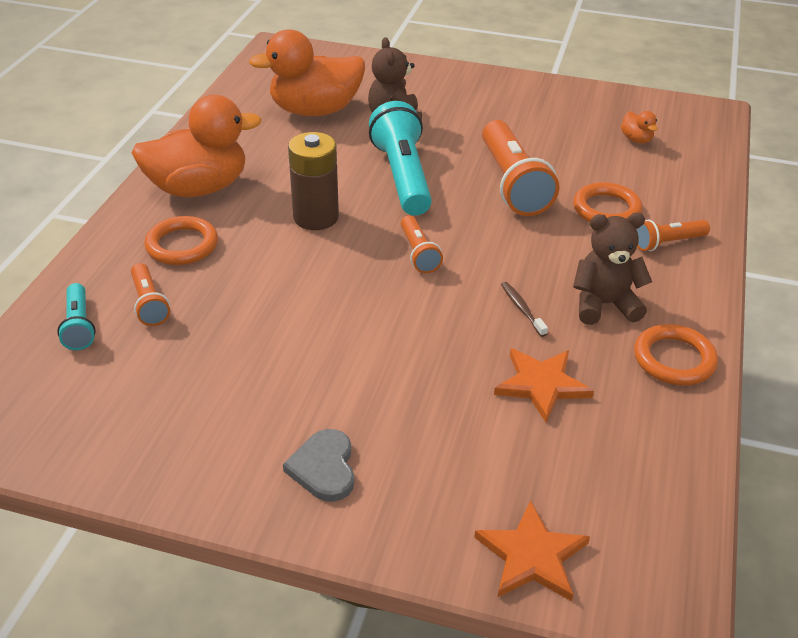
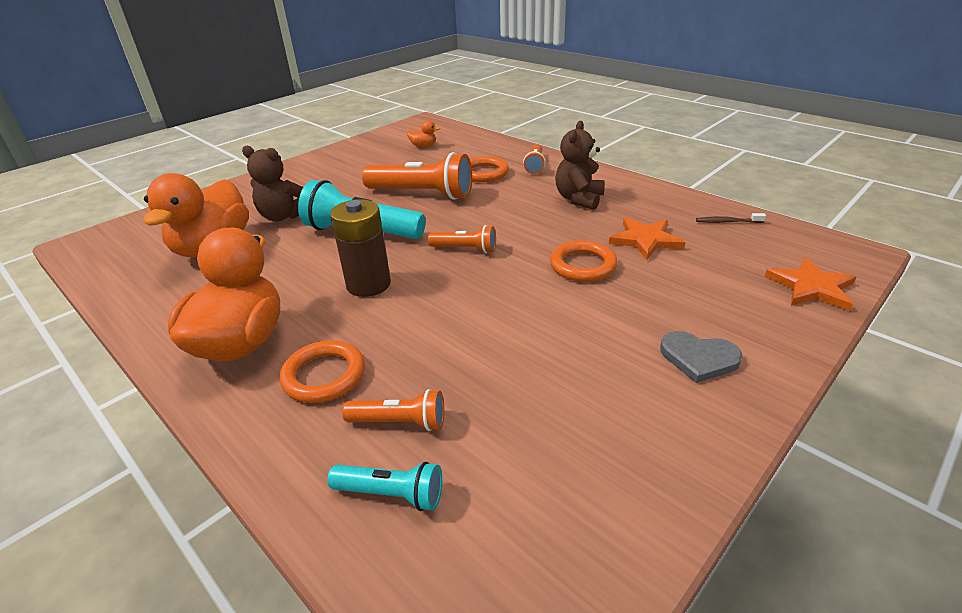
camera: 60 degrees left, 5 degrees down
(522, 309) = (562, 226): brown toothbrush -> brown toothbrush (727, 222)
(674, 359) = (644, 193): orange ring -> orange ring (583, 265)

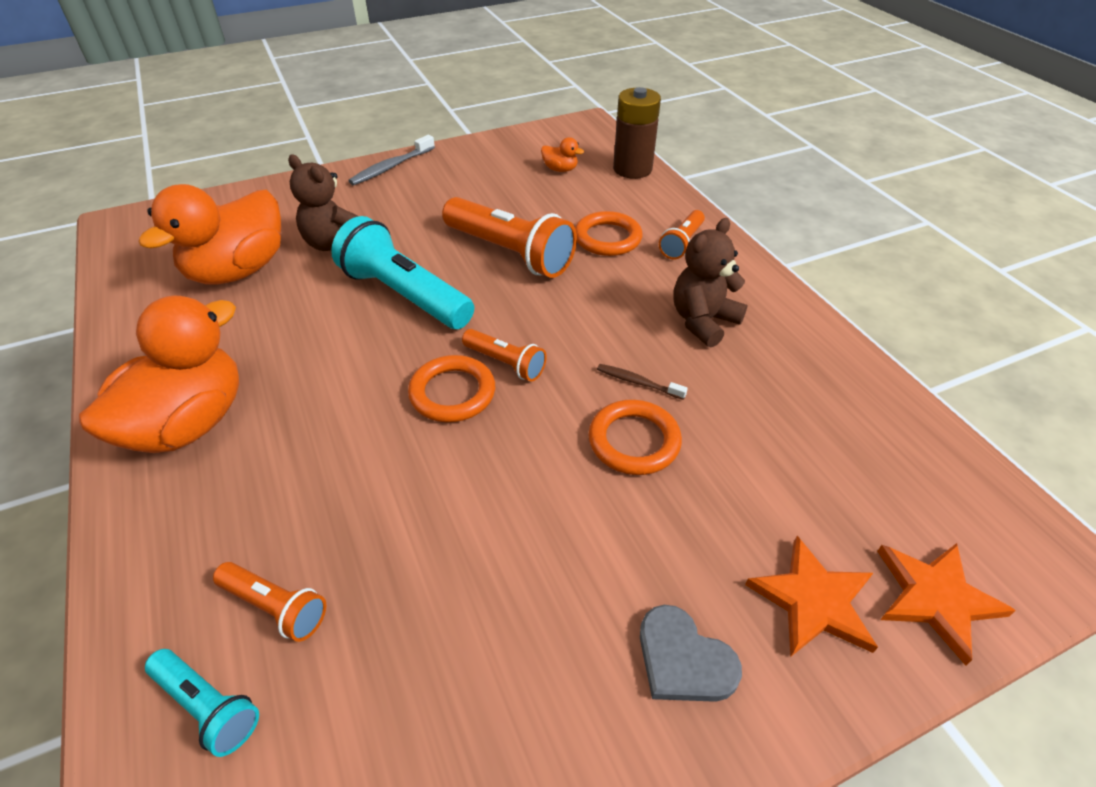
camera: 20 degrees right, 10 degrees up
(295, 167) = (391, 167): none -> grey toothbrush
(324, 375) = (240, 505): orange ring -> orange ring (452, 393)
(368, 284) = (363, 383): brown battery -> brown battery (632, 169)
(645, 240) = (747, 425): orange star -> orange star (813, 601)
(727, 222) = (890, 430): brown toothbrush -> brown toothbrush (638, 382)

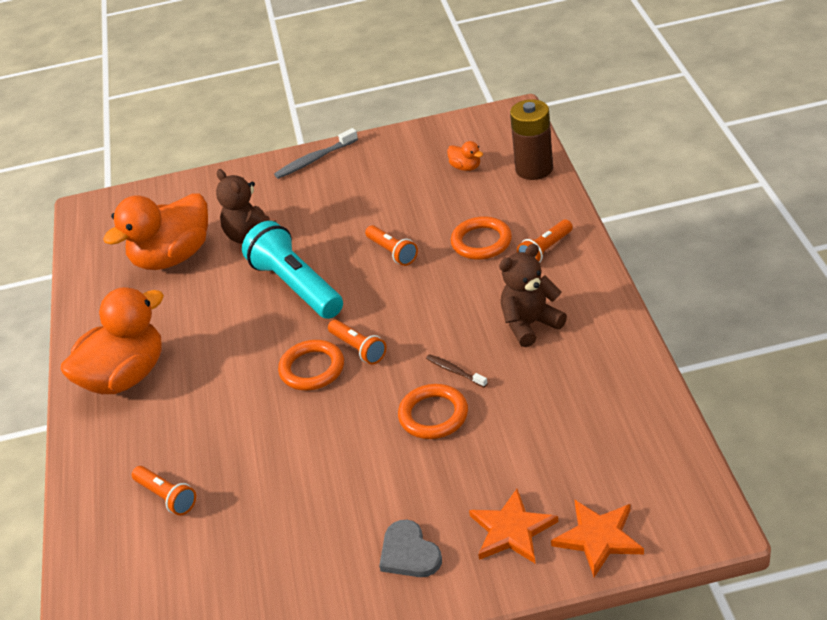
camera: 20 degrees right, 5 degrees down
(208, 706) = (122, 544): turquoise flashlight -> none
(510, 253) = (392, 252): orange flashlight -> orange flashlight, size x0.52

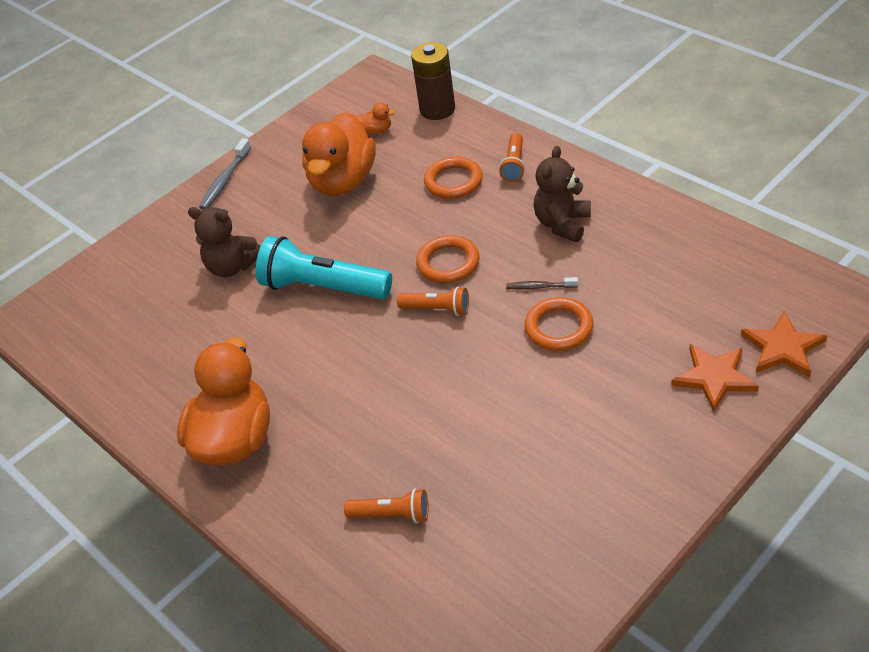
camera: 35 degrees left, 5 degrees up
(173, 257) = (169, 319): orange duck -> orange duck (343, 181)
(312, 369) = (412, 344): orange ring -> orange ring (448, 263)
(392, 252) = (383, 222): orange flashlight -> none
(409, 553) = (654, 438): grey heart -> none

